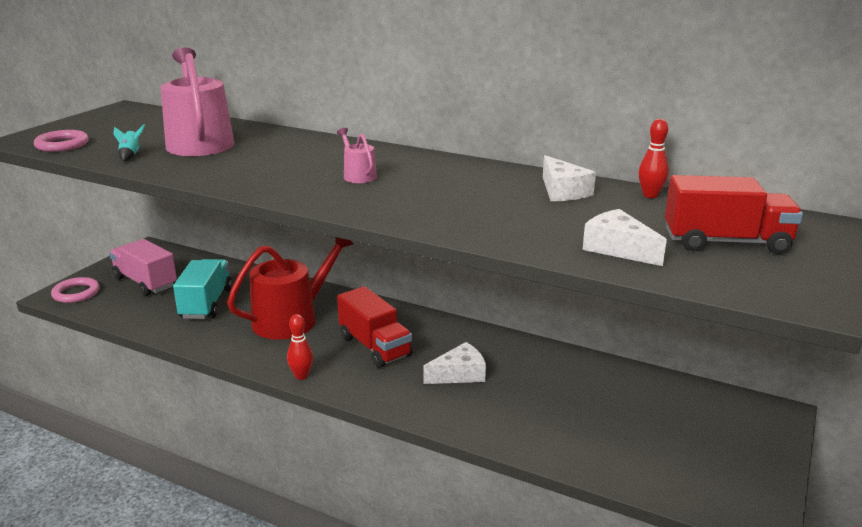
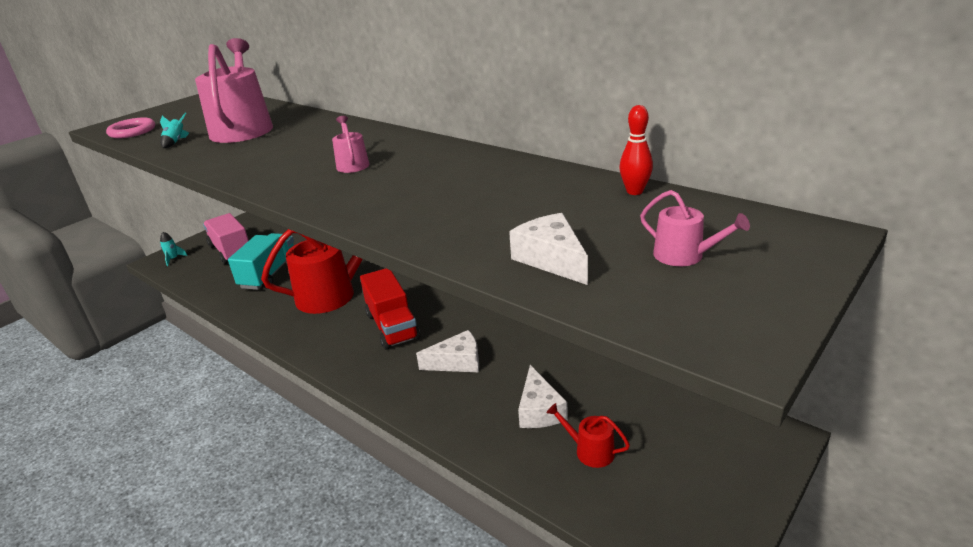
camera: 15 degrees right, 5 degrees up
(76, 293) = (173, 259): pink ring -> turquoise rocket
(301, 376) = (314, 352): red bowling pin -> none
(562, 191) = (541, 185): white cheese -> white cheese (539, 410)
(621, 438) = (590, 451): none -> red watering can
(726, 242) = (684, 256): red truck -> pink watering can

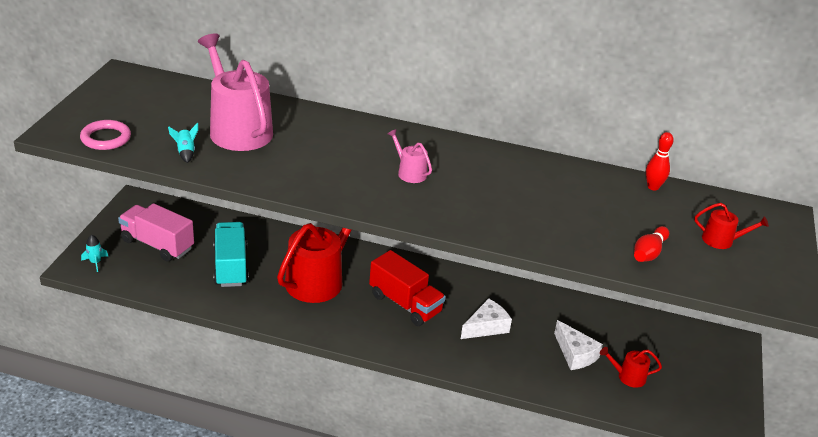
camera: 30 degrees left, 5 degrees up
(551, 259) = (648, 253): white cheese -> red bowling pin
(684, 256) = (721, 240): pink watering can -> red watering can

